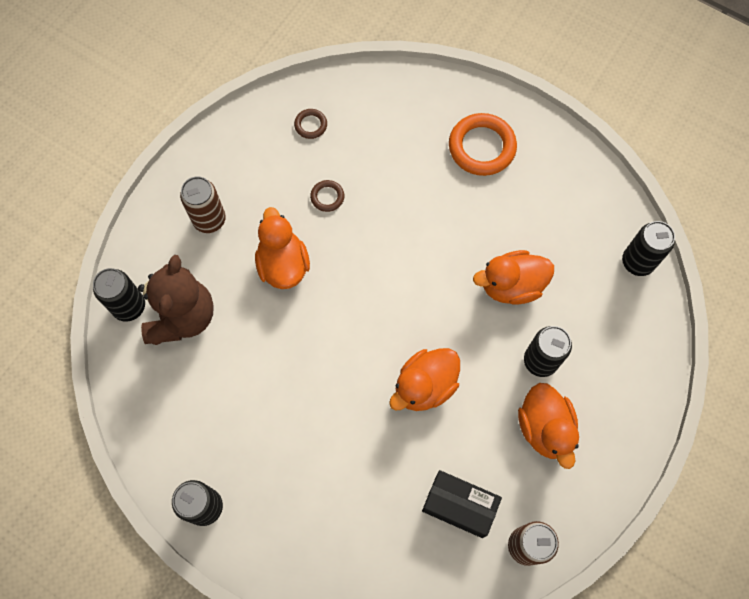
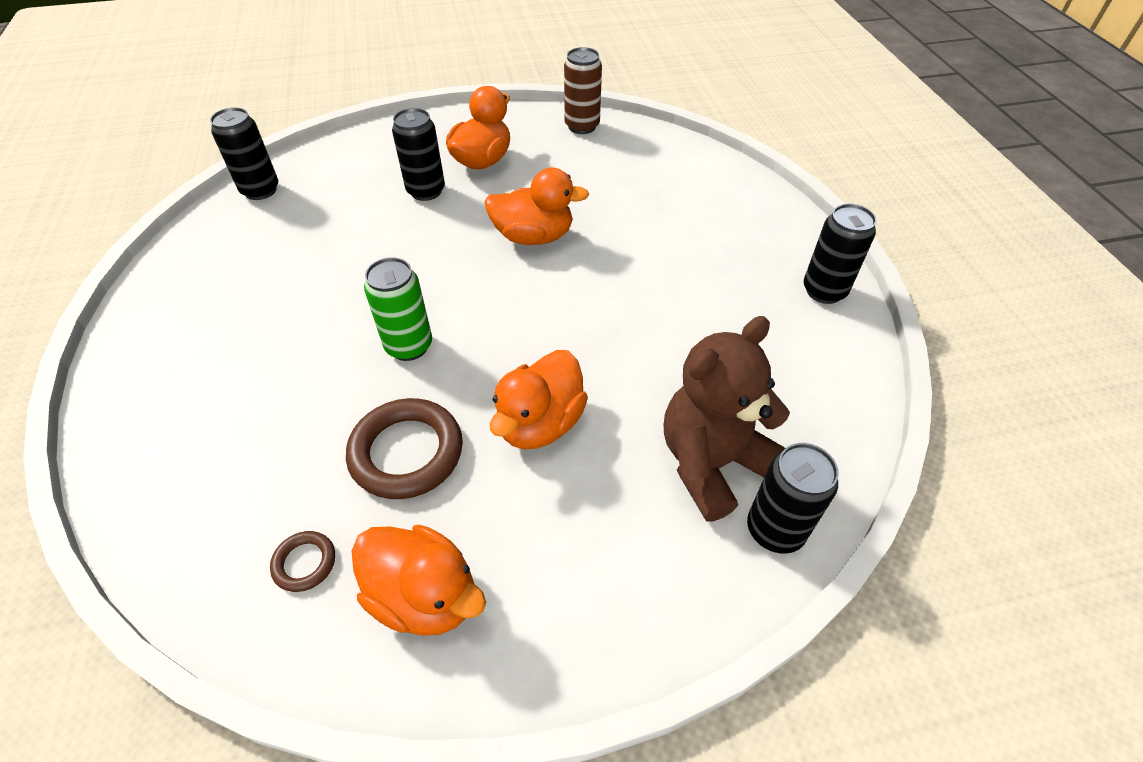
camera: 135 degrees left, 20 degrees down
(209, 220) = (571, 552): brown can -> none
(327, 197) = (406, 452): brown ring -> brown ring, size x2.03
(397, 246) = (409, 346): none -> green can
(459, 506) = (601, 166): black box -> none
(482, 147) = (200, 363): orange ring -> none
(511, 285) = (367, 244): orange duck -> orange duck (425, 596)

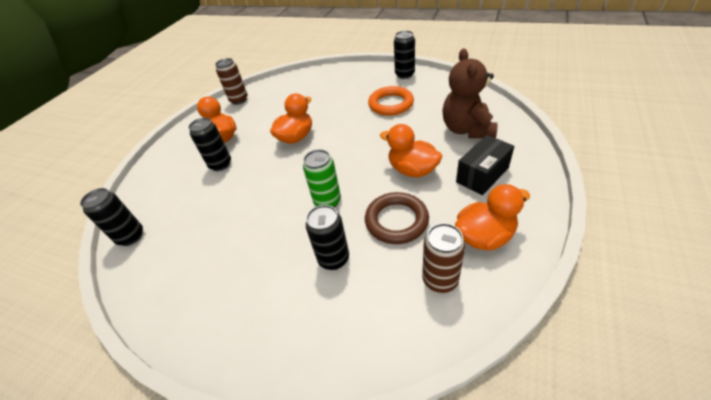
camera: 50 degrees left, 5 degrees down
(304, 563) = (440, 280): brown ring -> brown can
(540, 423) = (412, 170): orange duck -> orange duck turned 150 degrees clockwise
(586, 538) = (482, 175): none -> black box
(709, 313) = (391, 104): none -> orange ring
(775, 530) = (506, 125): black can -> black can (333, 259)

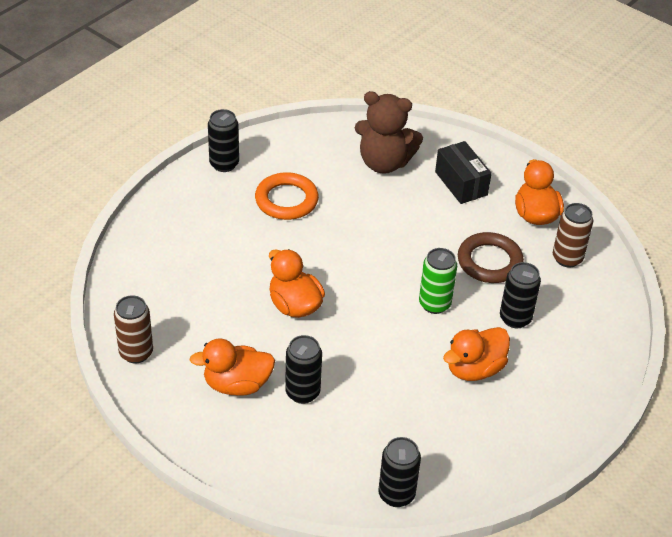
camera: 80 degrees left, 0 degrees up
(412, 170) = (424, 226): orange duck -> orange duck (474, 369)

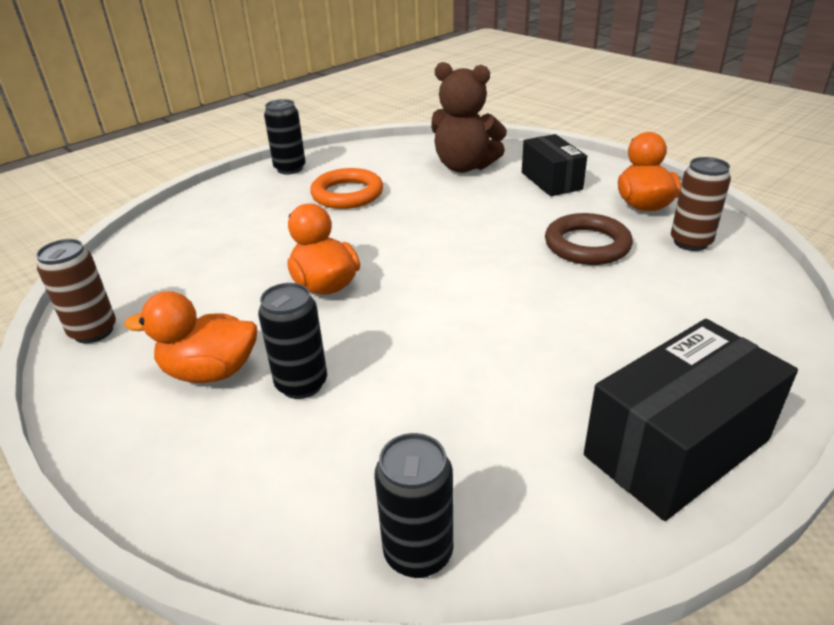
camera: 10 degrees right, 10 degrees down
(434, 304) = (512, 285): green can -> none
(474, 369) = (567, 360): orange duck -> none
(515, 318) = (626, 302): black can -> none
(537, 428) = (676, 448): none -> black box

